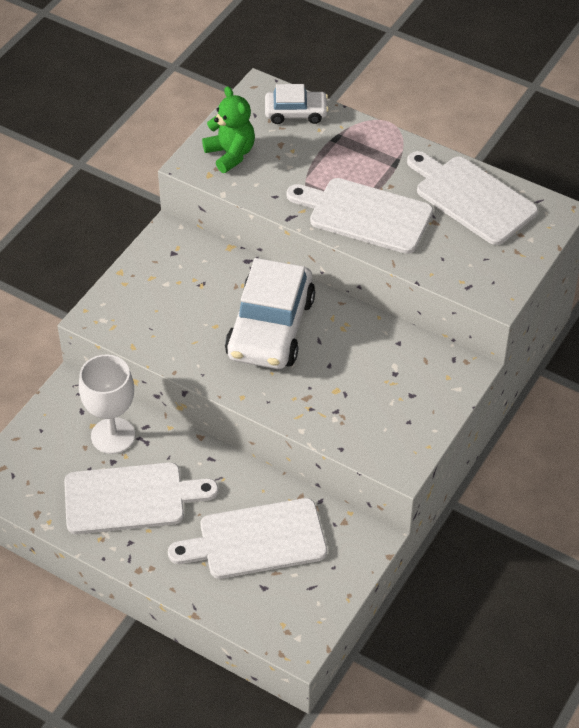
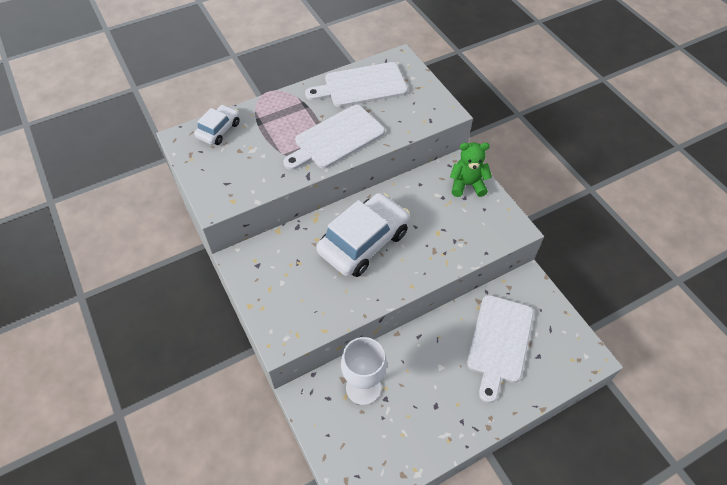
camera: 60 degrees left, 5 degrees up
(131, 498) = (424, 402): white cutting board -> none
(230, 154) = (224, 180): green teddy bear -> green teddy bear (467, 185)
(270, 328) = (364, 242): white car -> white car turned 90 degrees counterclockwise

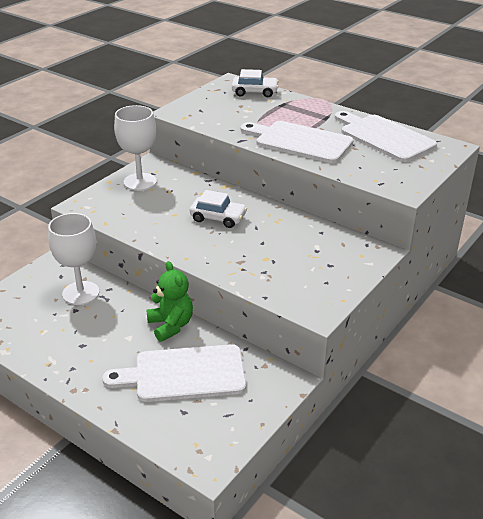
camera: 65 degrees right, 20 degrees down
(267, 280) = (140, 182): none -> white goblet
(364, 242) = (218, 218): white car -> white car, size x0.53
(467, 185) = (350, 262): green teddy bear -> green teddy bear (171, 325)

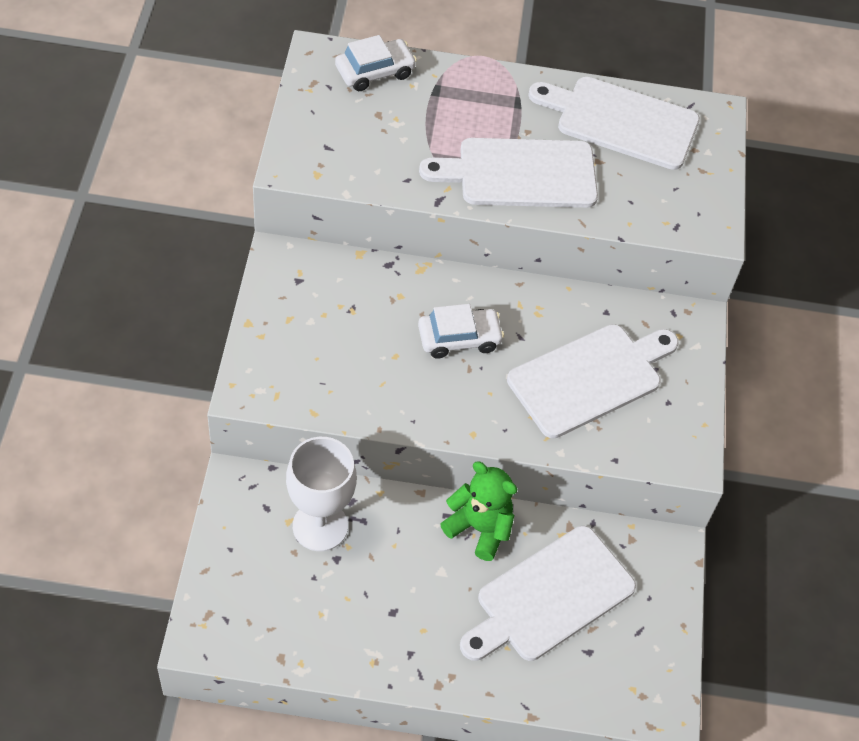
camera: 35 degrees left, 20 degrees up
(140, 182) = (295, 306): white goblet -> none
(283, 256) = (590, 378): none -> white cutting board

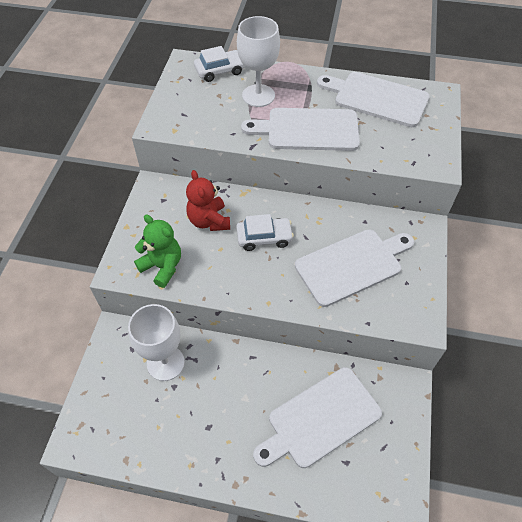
camera: 10 degrees right, 0 degrees up
(373, 313) = (209, 221): none -> red teddy bear
(440, 116) = (258, 95): none -> white goblet
(479, 528) = (273, 367): green teddy bear -> green teddy bear (162, 267)

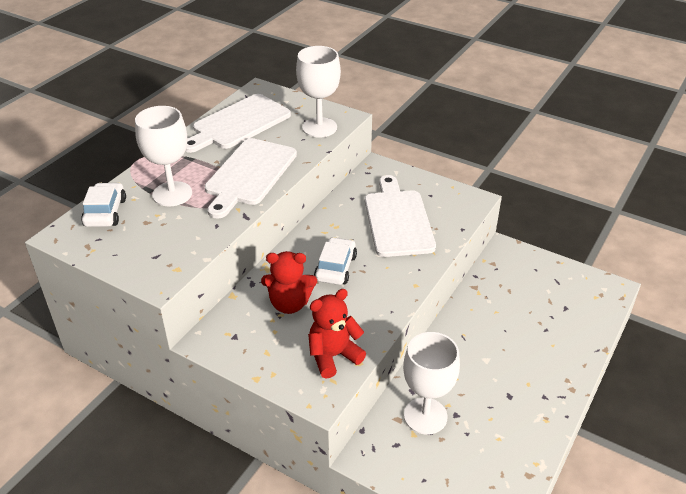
camera: 70 degrees left, 15 degrees down
(162, 267) = (333, 356): green teddy bear -> red teddy bear
(320, 419) = (522, 312): white cutting board -> none
(408, 152) = (319, 127): none -> white goblet

